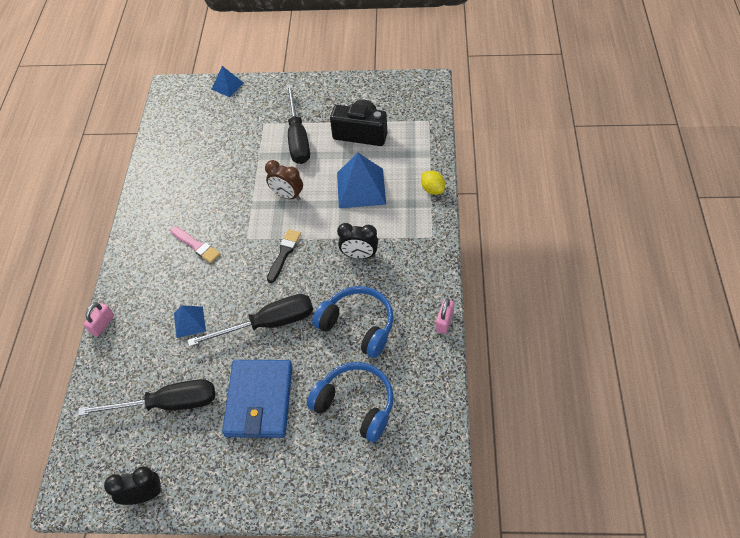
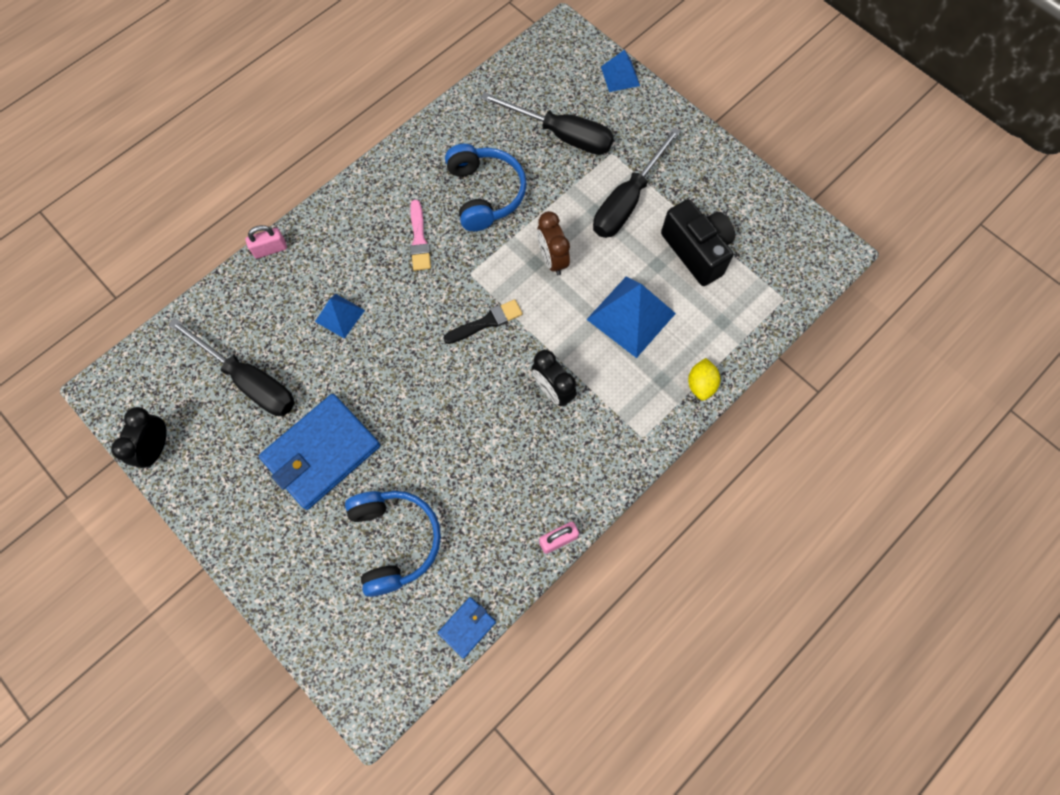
camera: 40 degrees right, 15 degrees up
(144, 495) = (156, 448): black clock -> black clock turned 105 degrees counterclockwise
(268, 324) = (402, 383): black screwdriver -> black screwdriver (561, 135)
(358, 326) = (476, 464): blue headphones -> blue headphones (485, 194)
(446, 408) = (467, 627): none -> blue wallet

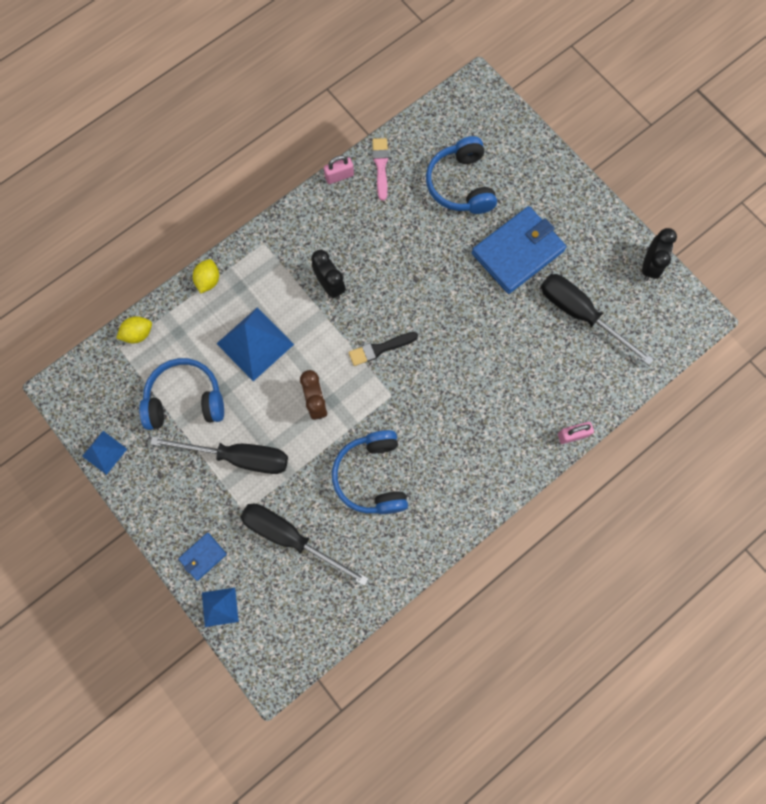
camera: 175 degrees left, 5 degrees up
(339, 316) = (507, 365): blue pyramid -> blue pyramid (104, 452)
(419, 239) = (436, 433): pink brush -> pink brush (381, 166)
(467, 627) = (410, 126): blue wallet -> blue wallet (203, 556)
(627, 201) = (238, 457): black screwdriver -> black screwdriver turned 60 degrees clockwise
(696, 251) = (185, 400): black camera -> blue headphones
(767, 316) = (138, 334): none -> yellow lemon

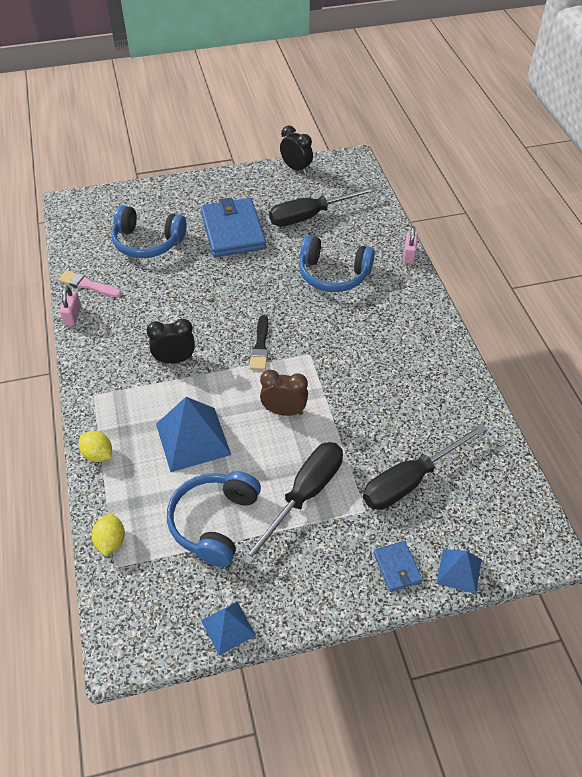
camera: 65 degrees left, 25 degrees down
(372, 476) = (379, 395): blue headphones -> blue headphones (333, 274)

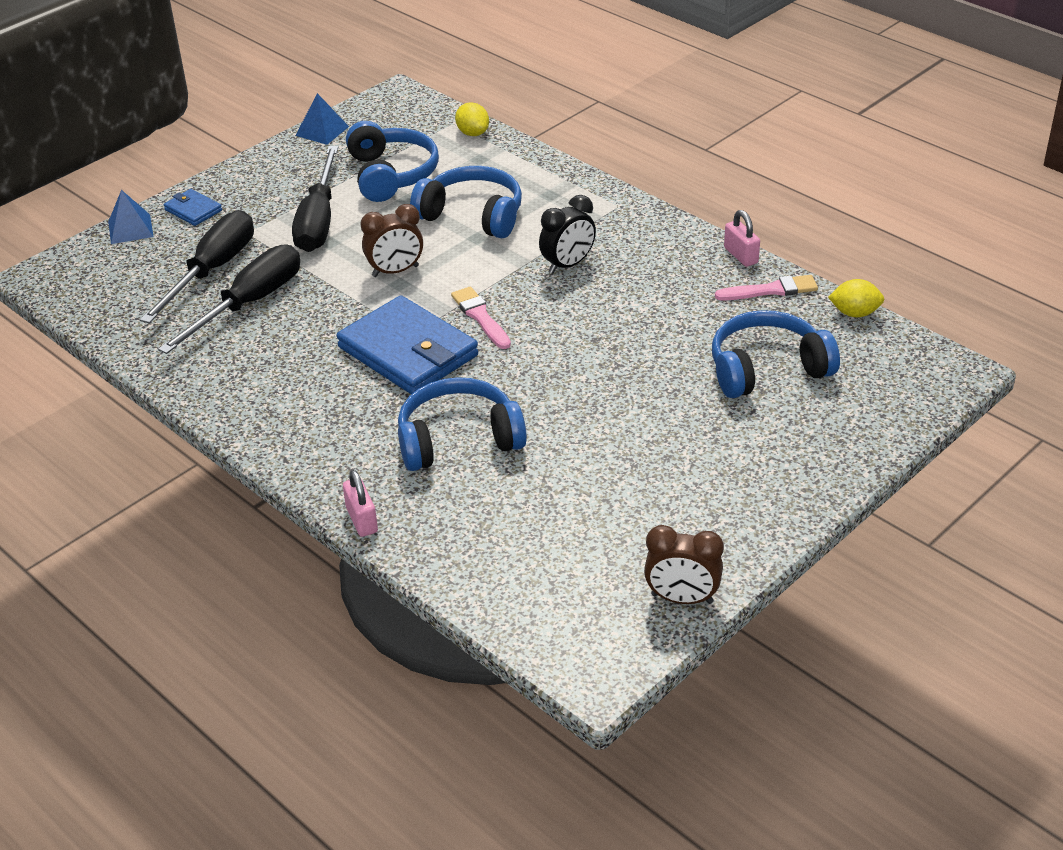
camera: 150 degrees right, 10 degrees down
(98, 454) = (554, 172): yellow lemon -> yellow lemon (854, 313)
(193, 439) = (472, 215): blue pyramid -> blue headphones
(233, 231) = (667, 437): blue wallet -> blue wallet (408, 351)
(260, 346) = (480, 317): black brush -> pink brush
(296, 168) = (682, 598): black clock -> brown clock
(310, 216) = (572, 516): black screwdriver -> black screwdriver (249, 303)

